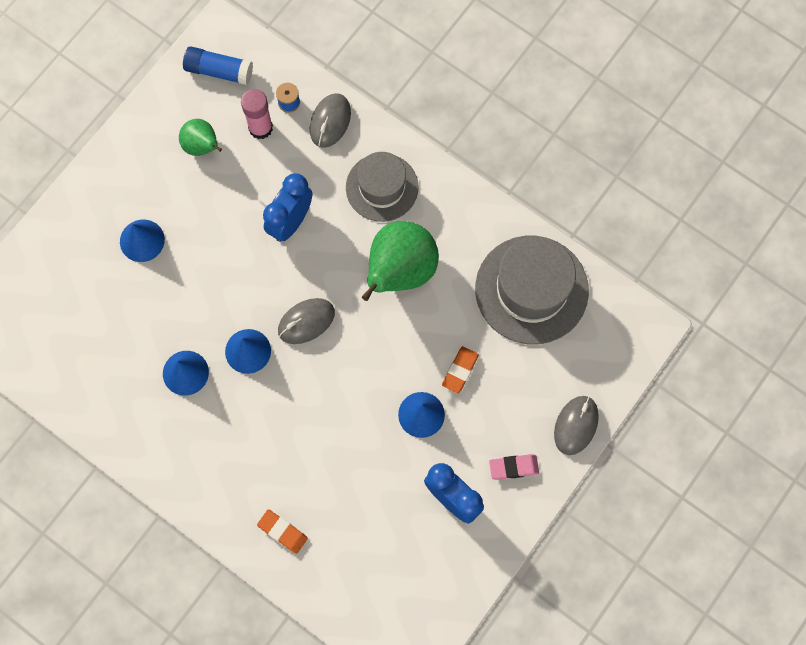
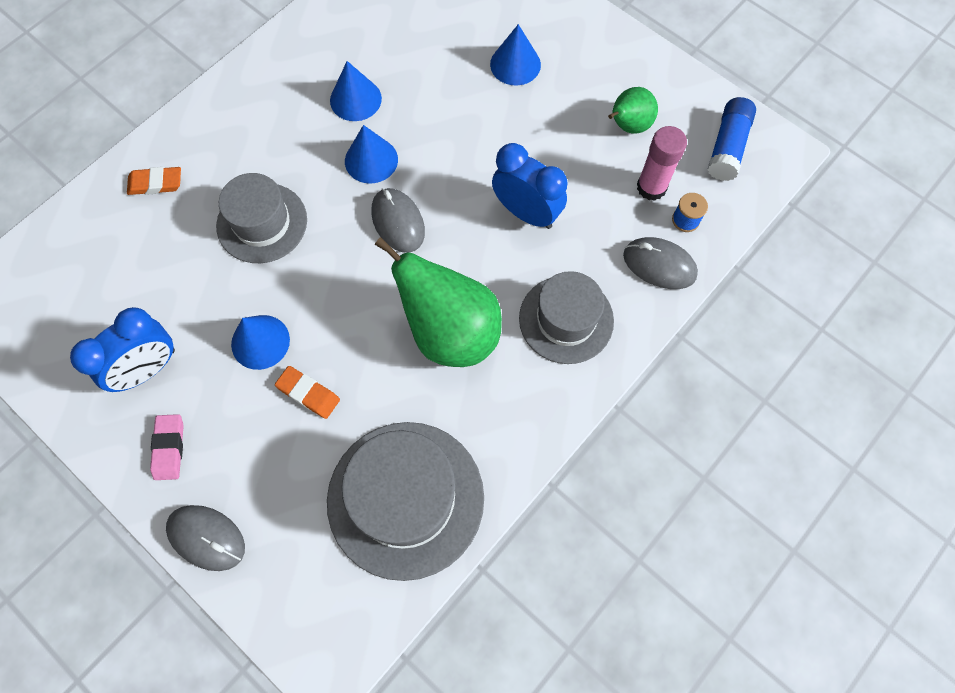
camera: 95 degrees right, 5 degrees down
(282, 532) = (155, 183): orange eraser -> orange eraser turned 45 degrees clockwise
(315, 432) = (262, 223): none -> grey hat

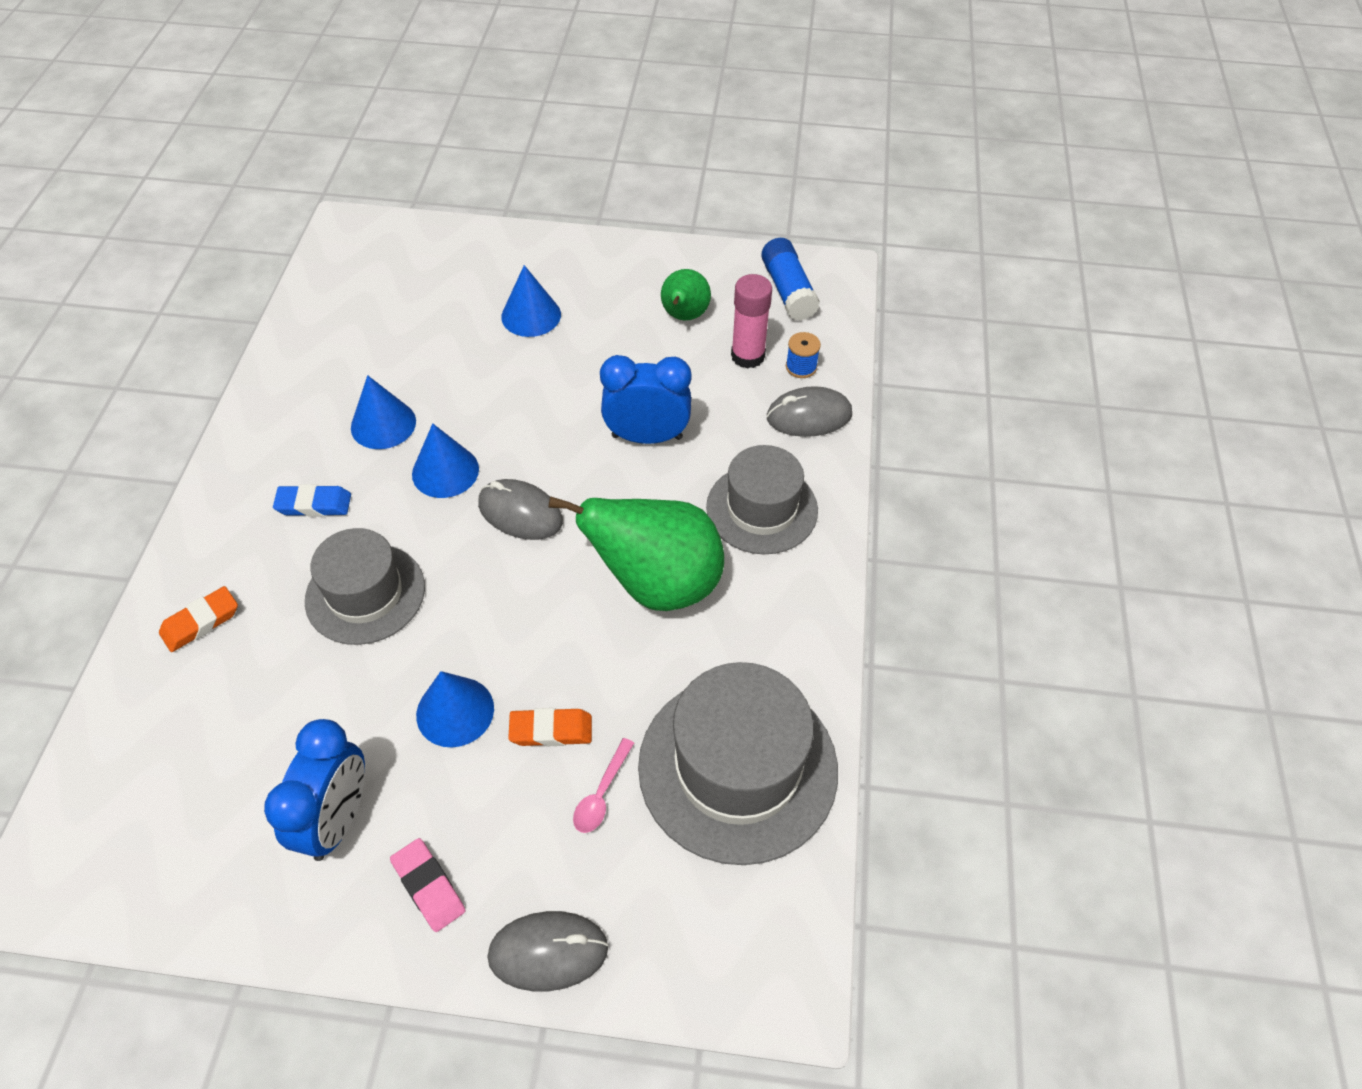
camera: 35 degrees left, 15 degrees down
(273, 137) = (314, 504): none -> blue eraser
(308, 458) = (601, 794): none -> pink spoon

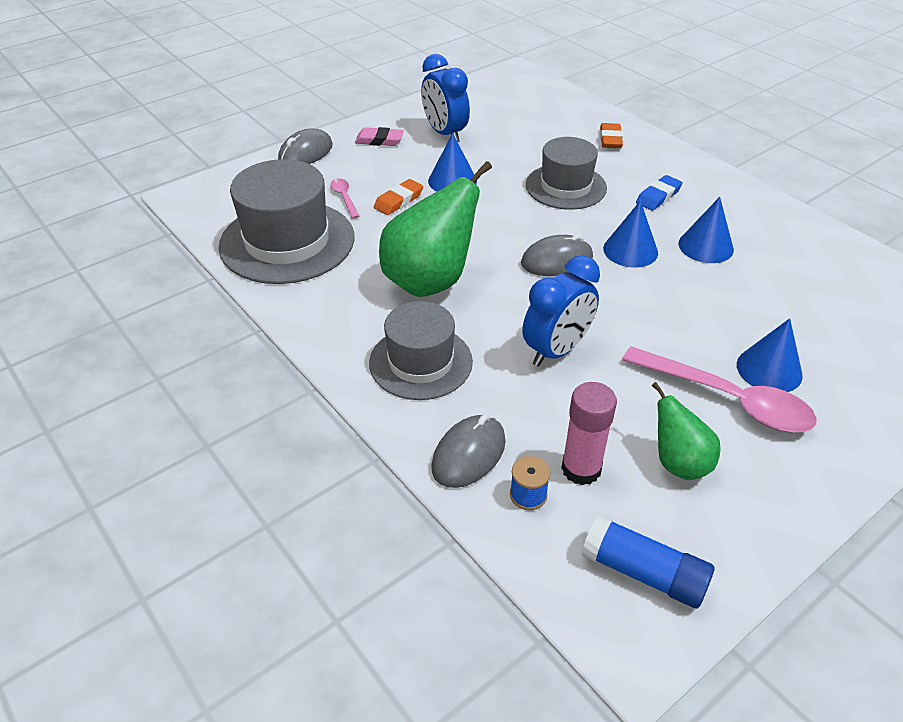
camera: 135 degrees right, 10 degrees down
(591, 321) = (728, 400): none -> pink spoon

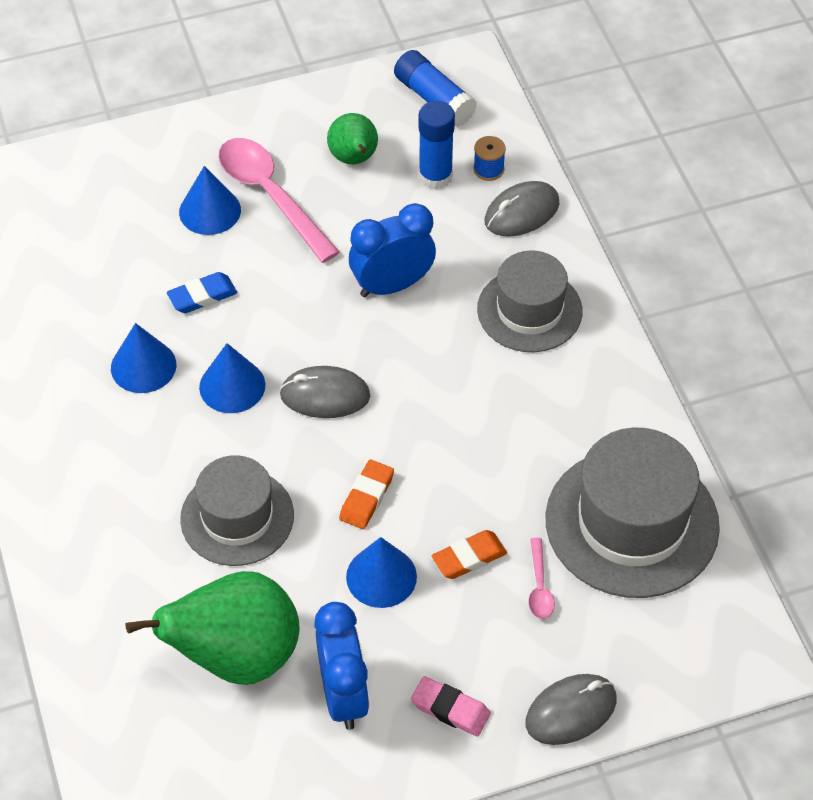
camera: 160 degrees left, 10 degrees up
(430, 281) = (481, 408): green pear -> green pear (236, 656)
(581, 469) = (435, 176): pink glue stick -> blue glue stick
(610, 139) = (108, 600): orange eraser -> orange eraser (366, 497)
(658, 196) = (133, 462): blue eraser -> blue eraser (202, 296)

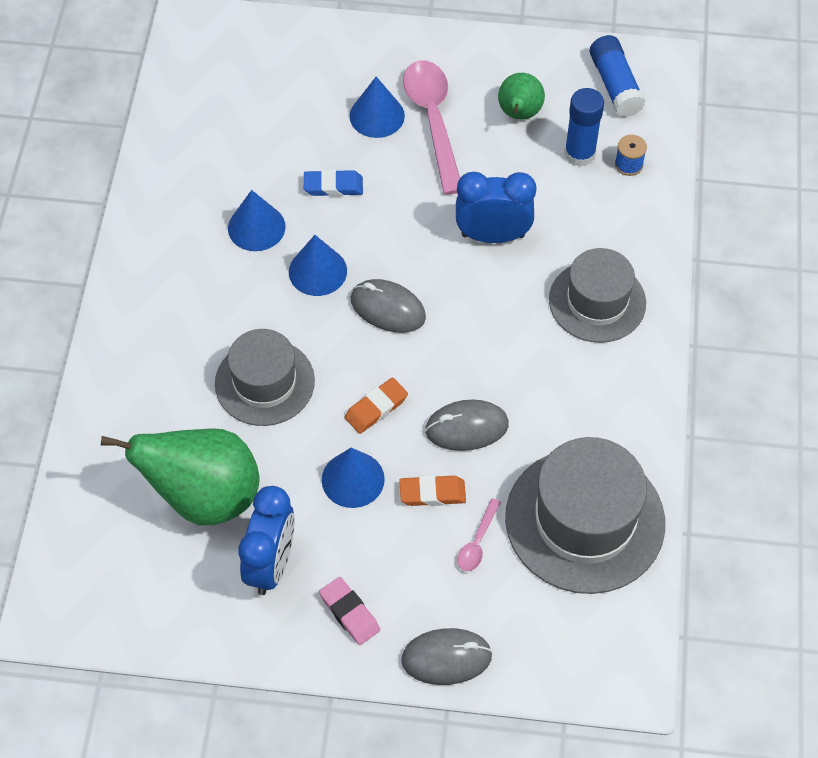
camera: 25 degrees right, 5 degrees up
(521, 213) = (636, 213): grey mouse -> grey mouse (466, 428)

